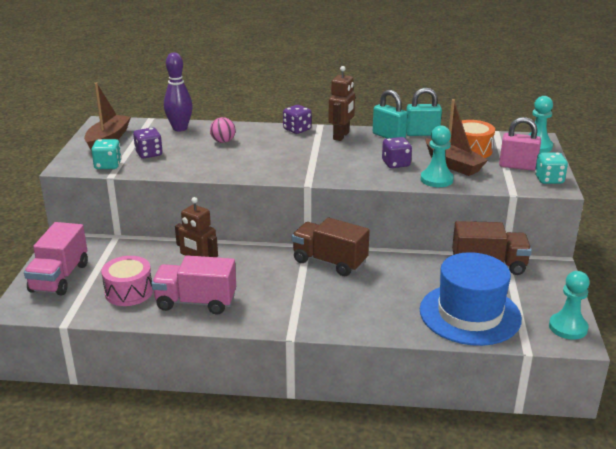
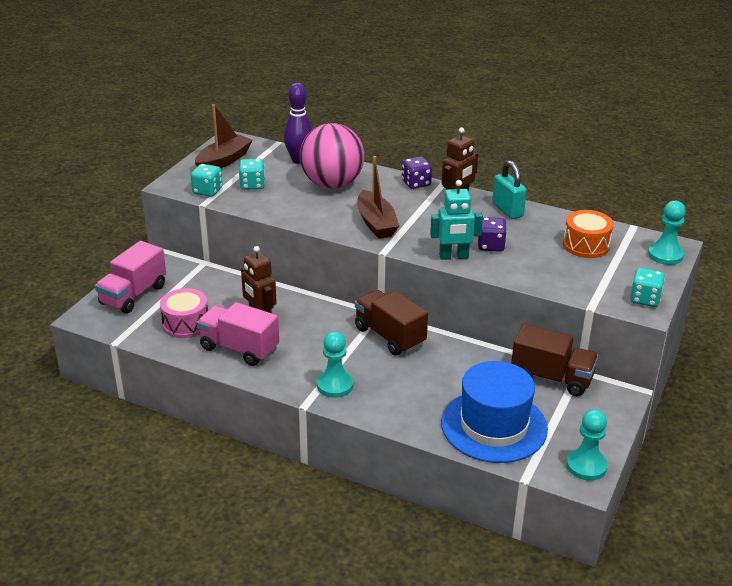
camera: 20 degrees right, 5 degrees up
(149, 154) = (252, 185): purple dice -> turquoise dice
(223, 141) = (332, 184): pink ball -> pink ball, size x2.38
(371, 177) = (453, 256): none -> turquoise robot
(422, 133) = (546, 214): turquoise padlock -> none
(436, 179) = (520, 274): turquoise pawn -> turquoise pawn (335, 385)
(453, 165) = (552, 259): brown boat -> brown boat (376, 223)
(517, 166) = (622, 276): pink padlock -> none

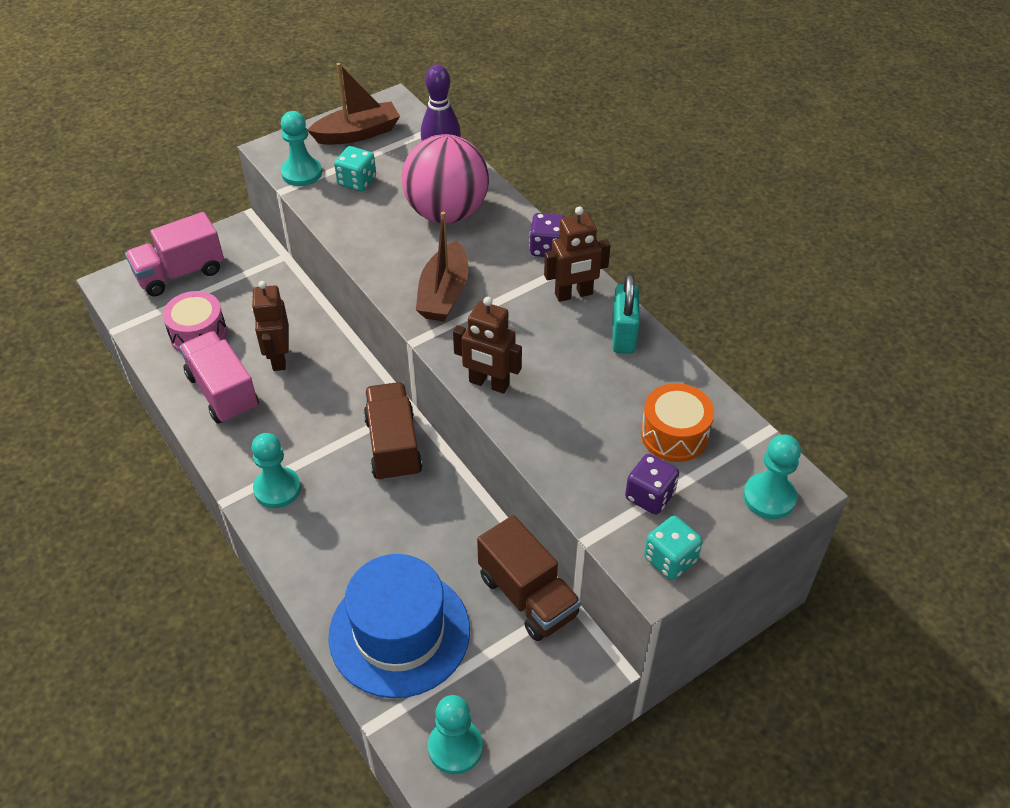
camera: 30 degrees right, 15 degrees up
(207, 191) = (301, 173): turquoise dice -> turquoise pawn
(453, 256) = (489, 383): turquoise robot -> brown robot
(491, 246) = (550, 385): purple dice -> purple dice (649, 496)

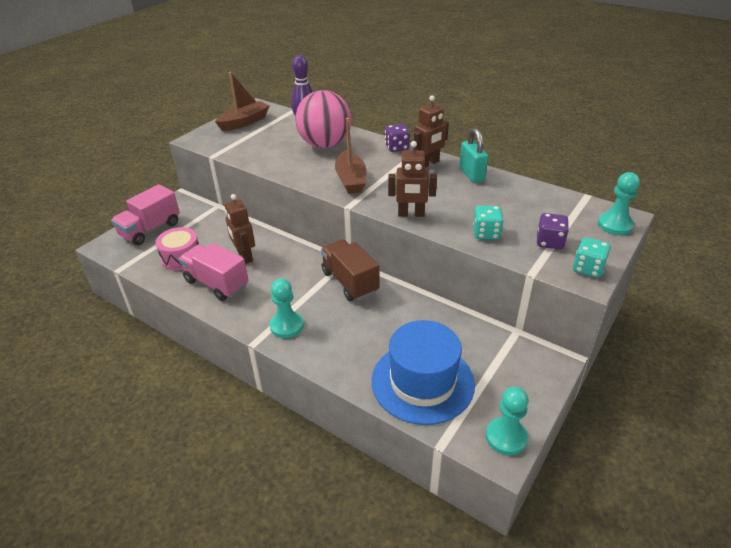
camera: 20 degrees left, 10 degrees down
(301, 173) = (220, 146): turquoise pawn -> none
(357, 182) = (259, 142): turquoise dice -> turquoise dice (486, 233)
(527, 596) = (489, 336): brown truck -> none
(674, 435) = (538, 211): orange drum -> none

